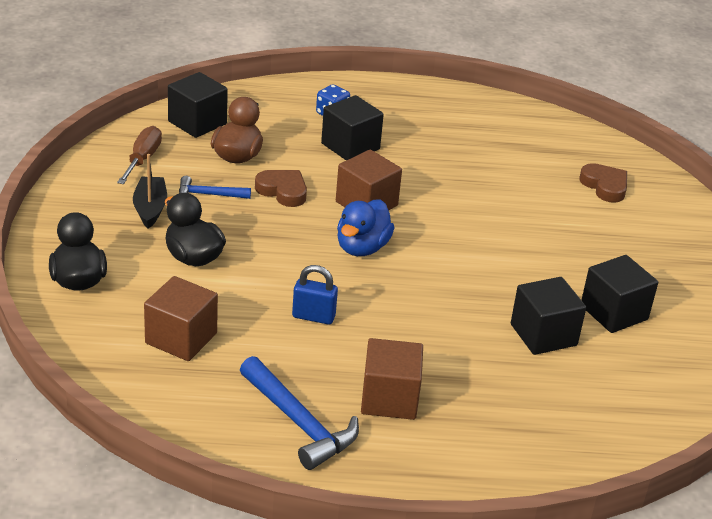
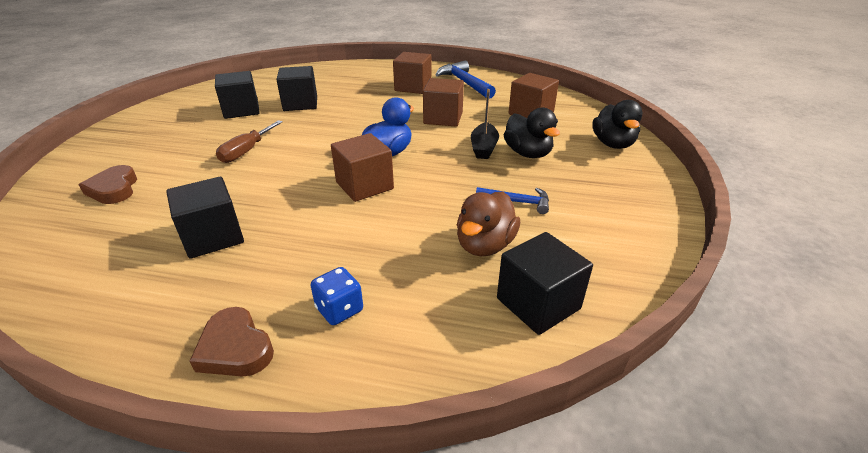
camera: 165 degrees left, 0 degrees up
(143, 159) = (597, 247): brown screwdriver -> brown screwdriver (246, 151)
(150, 208) = (573, 192): black boat -> black boat (483, 148)
(283, 191) = (442, 202): brown heart -> brown heart (235, 348)
(313, 316) = (443, 118): blue padlock -> brown cube
(350, 146) = (344, 251): black cube -> black cube (213, 237)

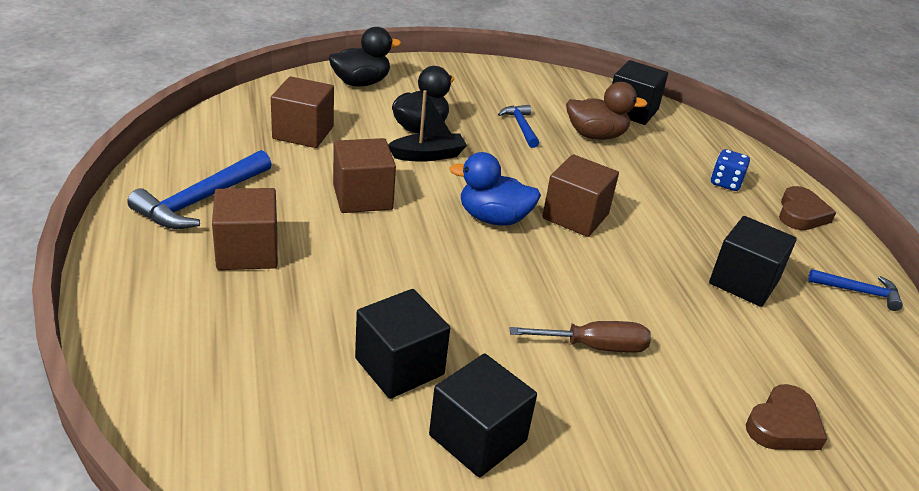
camera: 120 degrees left, 0 degrees up
(111, 309) = (858, 292): none -> blue hammer

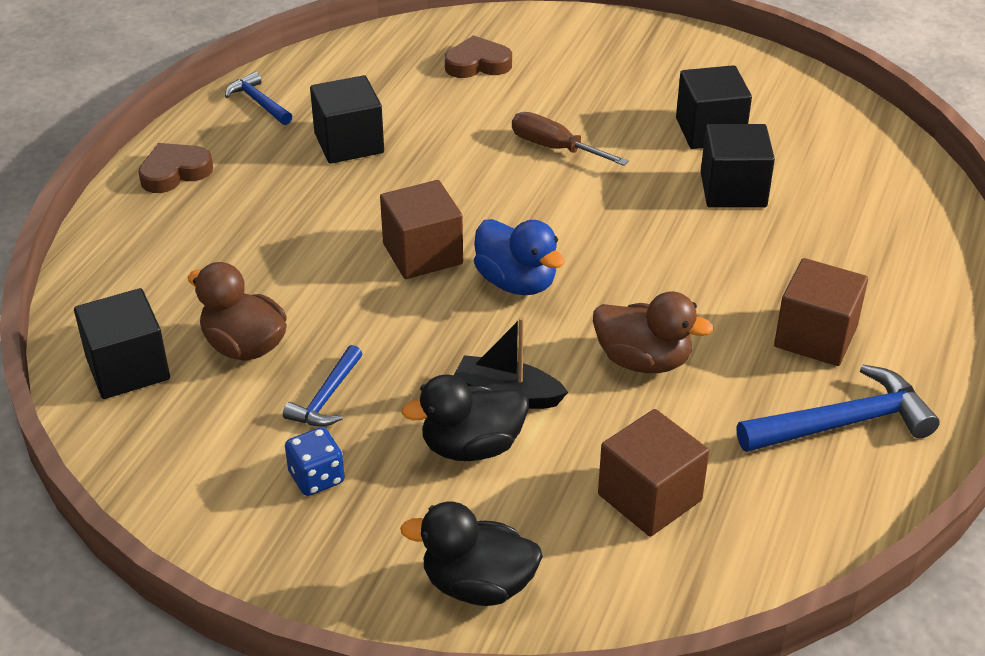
camera: 140 degrees left, 5 degrees up
(362, 197) = (643, 361): brown cube -> brown duck
(725, 183) = (191, 229): blue dice -> blue dice (316, 478)

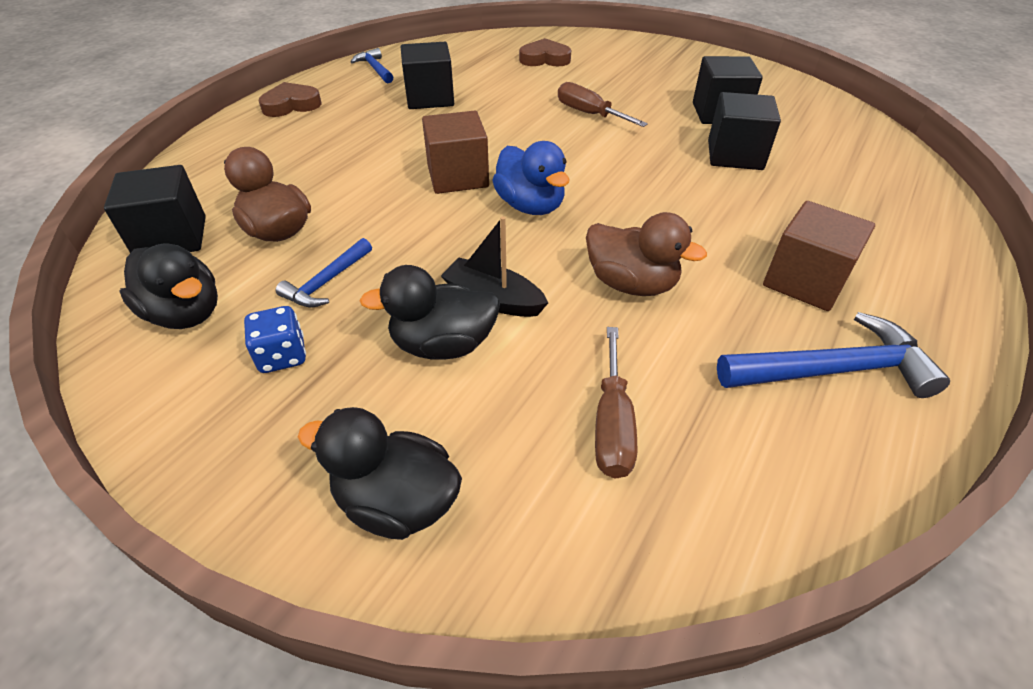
camera: 10 degrees right, 5 degrees up
(194, 449) = (186, 313): none -> black duck
(649, 497) = (612, 424): brown cube -> brown screwdriver

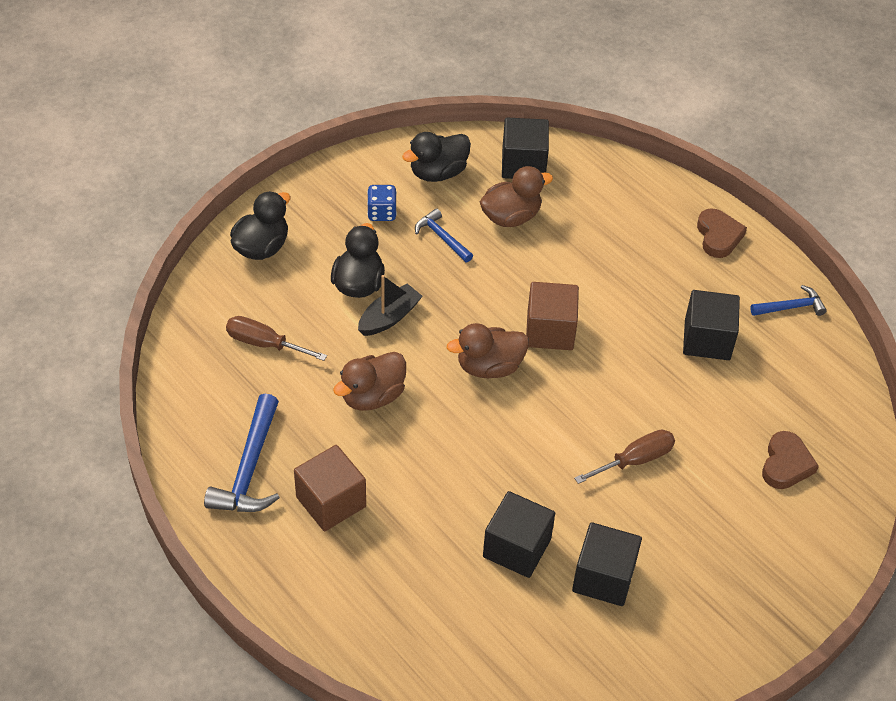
camera: 105 degrees right, 5 degrees up
(530, 206) = (489, 367): blue duck -> brown duck

